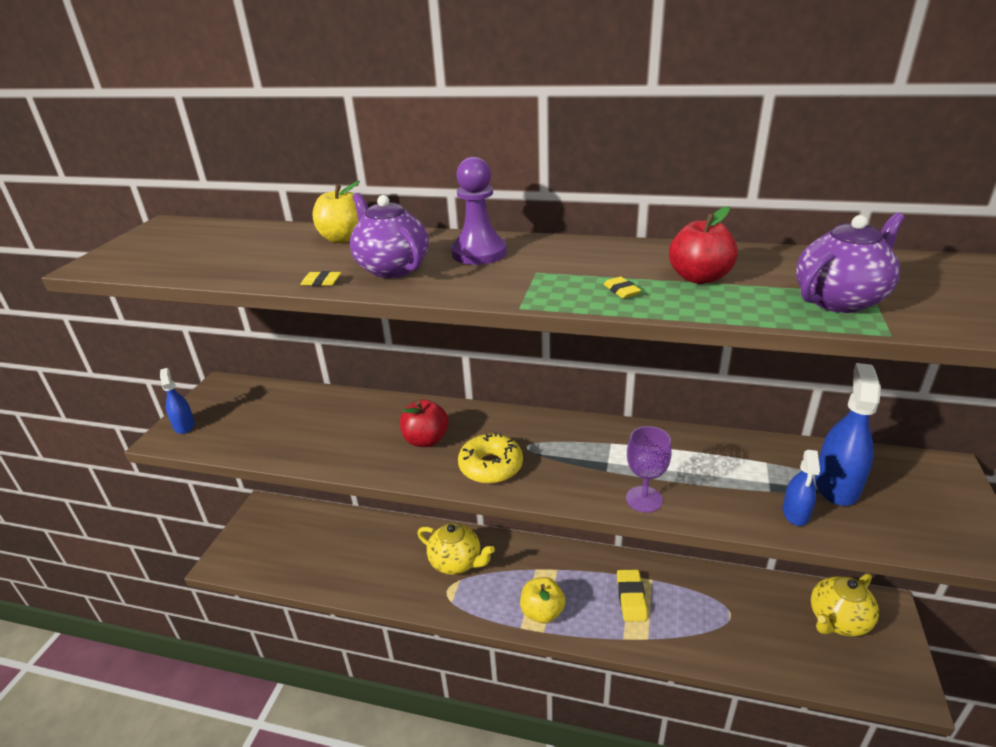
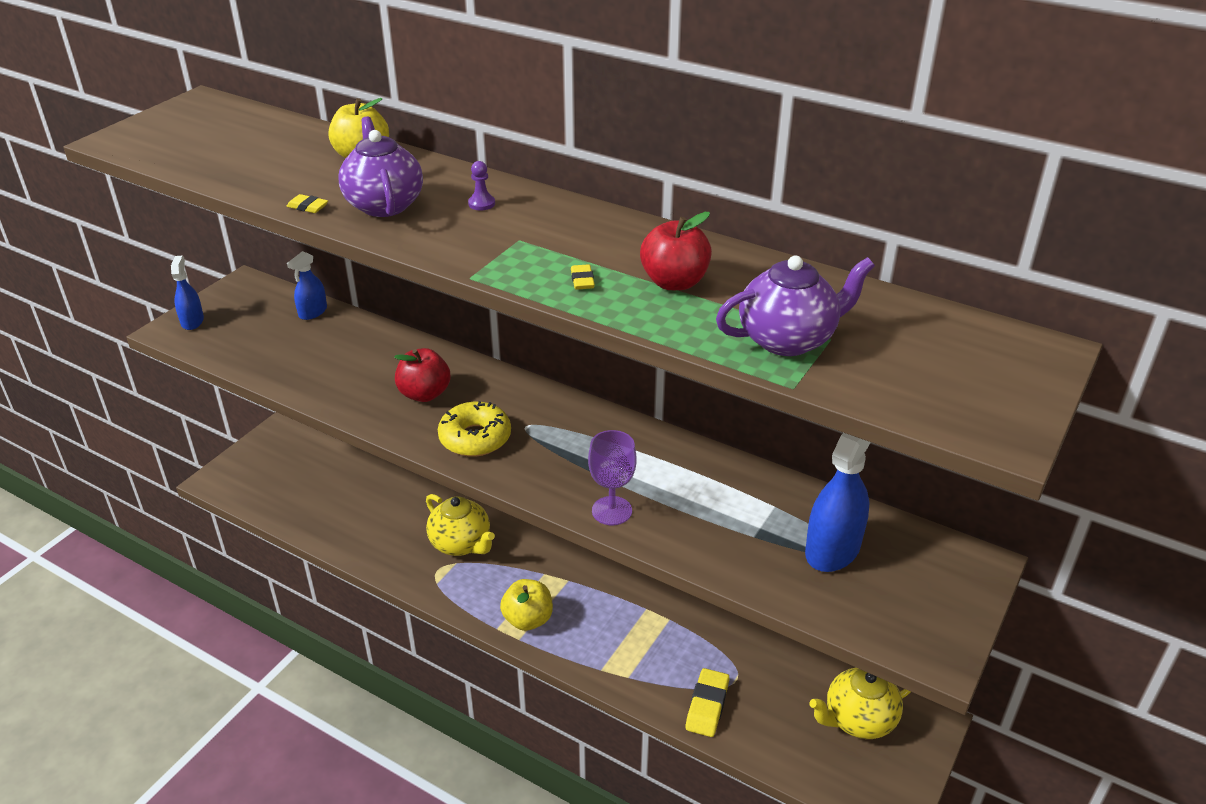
camera: 15 degrees right, 5 degrees up
(479, 253) = (481, 204): purple pawn -> purple pawn, size x0.44
(631, 598) = (634, 632): yellow eraser -> yellow eraser (707, 706)
(795, 513) = (763, 565): blue spray bottle -> blue spray bottle (313, 312)

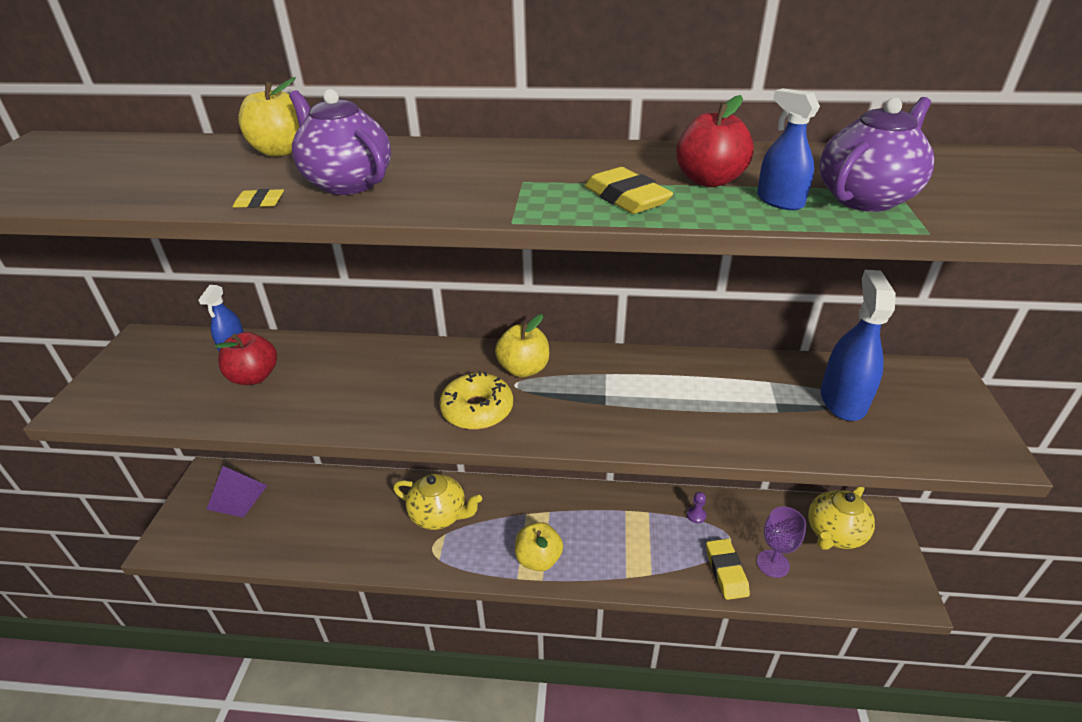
camera: 25 degrees left, 0 degrees up
(192, 321) = (99, 391): blue spray bottle -> blue spray bottle (780, 201)
(294, 460) = (237, 497): none -> purple pyramid
(424, 394) = (399, 386): red apple -> red apple (254, 377)
(481, 204) = (451, 162): purple pawn -> purple pawn (696, 515)
(545, 414) = (523, 369): none -> yellow apple
(582, 280) = (626, 198): yellow eraser -> yellow eraser, size x1.91
(611, 511) = (650, 432): purple goblet -> purple goblet (772, 563)

